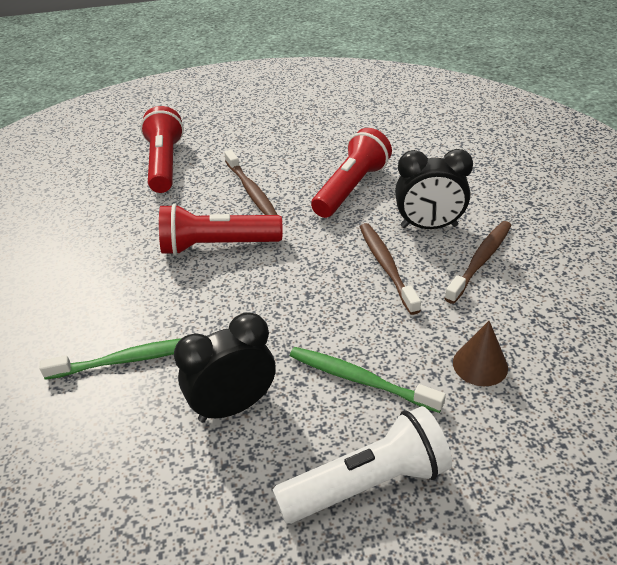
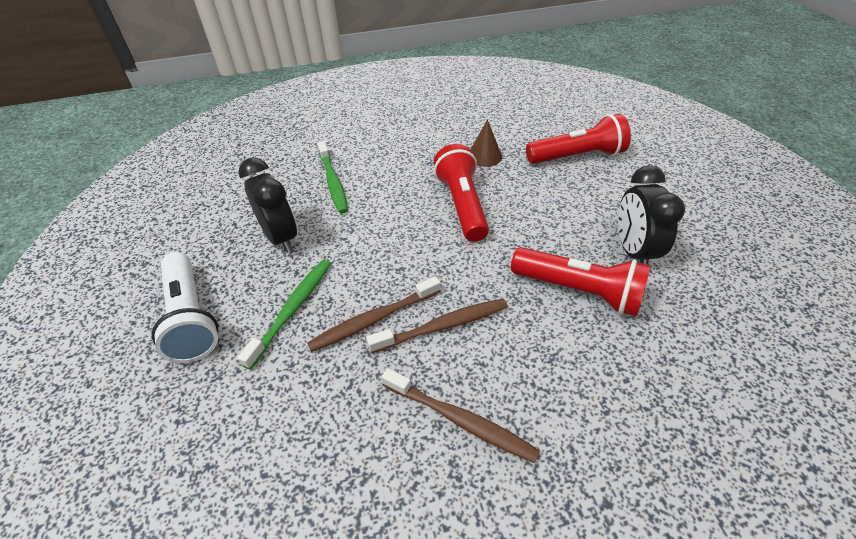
camera: 85 degrees right, 5 degrees up
(251, 191) = (550, 215): brown toothbrush -> brown toothbrush (374, 319)
(429, 226) = (520, 367): black clock -> black clock (633, 251)
(480, 365) = (295, 405): brown cone -> brown cone (484, 156)

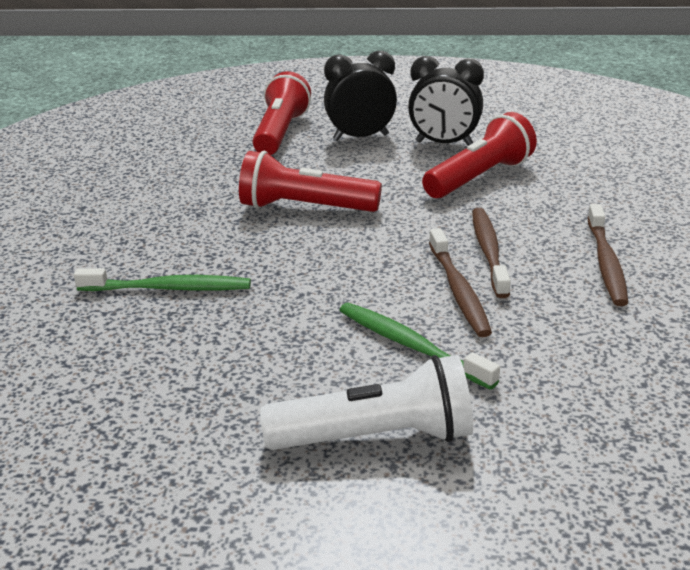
camera: 70 degrees left, 15 degrees down
(280, 238) = (259, 345): black clock -> black clock (361, 137)
(459, 419) = (606, 262): brown toothbrush -> brown toothbrush turned 135 degrees clockwise
(484, 156) = (225, 178): brown cone -> none

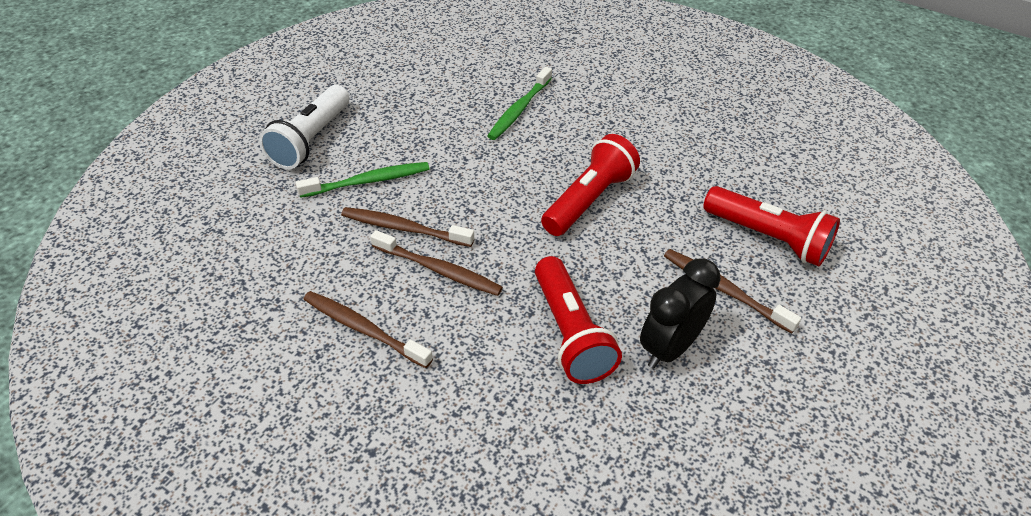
camera: 115 degrees right, 15 degrees up
(361, 137) = (724, 290): black clock -> brown toothbrush

